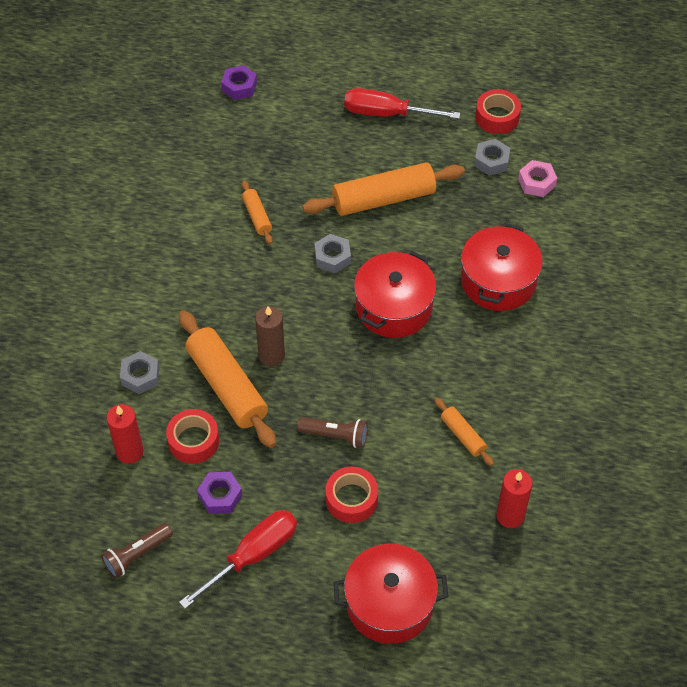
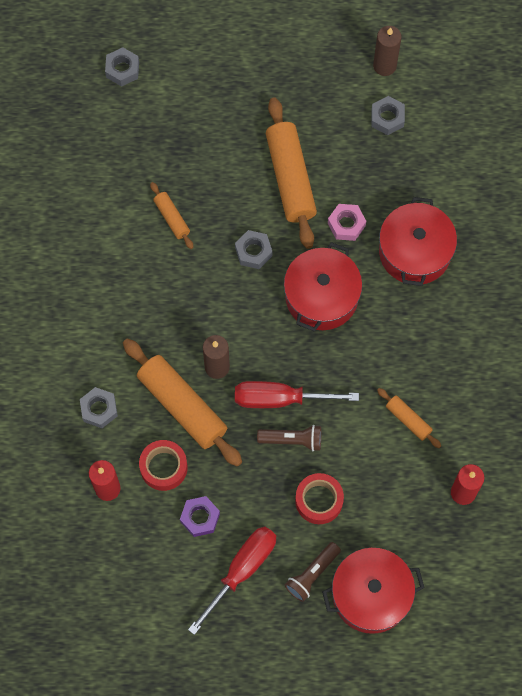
camera: 10 degrees left, 15 degrees up
(137, 555) = (138, 588): brown flashlight -> brown flashlight (312, 574)
(239, 87) = (122, 69): purple nut -> grey nut
(383, 199) = (290, 178): orange rolling pin -> orange rolling pin turned 75 degrees counterclockwise
(387, 113) = (275, 78): red screwdriver -> red screwdriver (280, 399)
(497, 117) = (384, 66): red tape -> brown candle
(536, 182) = (434, 136): pink nut -> pink nut (346, 224)

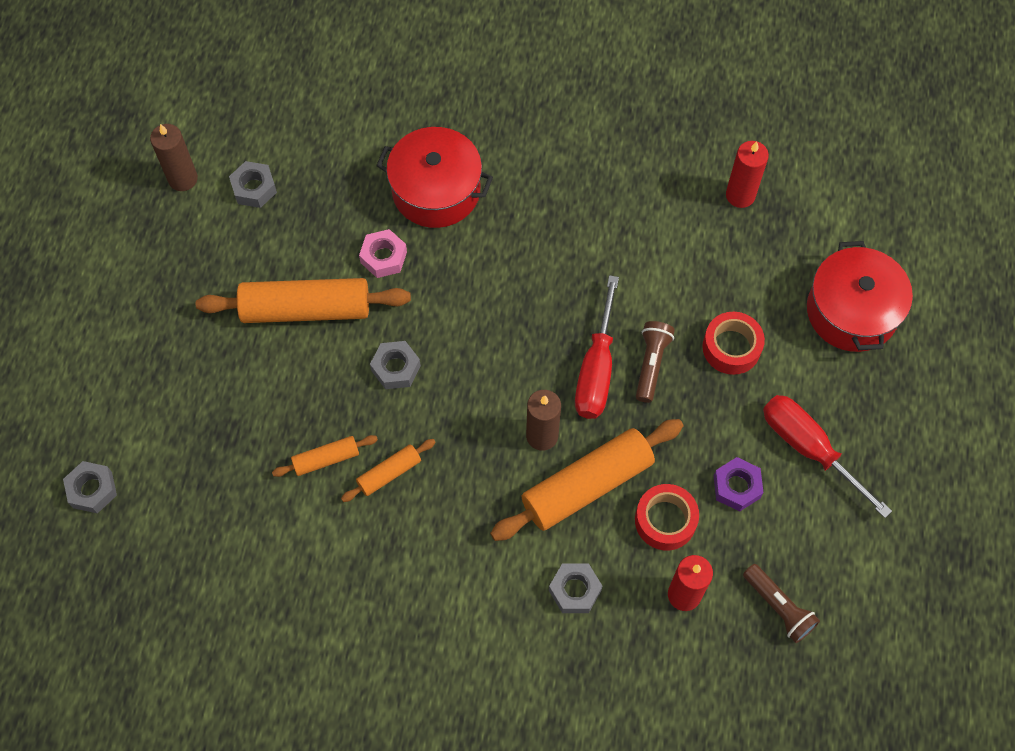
camera: 80 degrees left, 5 degrees down
(312, 574) = (821, 370): brown flashlight -> brown flashlight (778, 607)
(321, 296) = (472, 300): red pot -> none
(408, 420) = (645, 235): orange rolling pin -> orange rolling pin (389, 473)

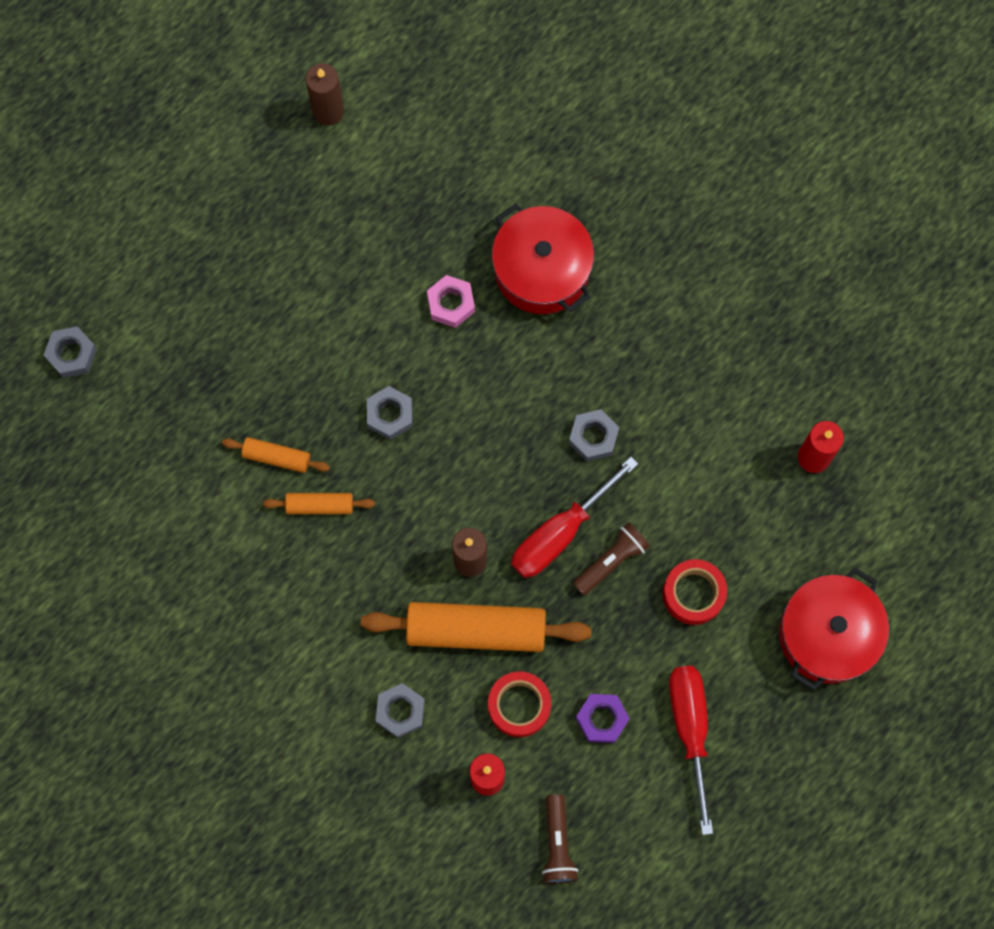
camera: 35 degrees right, 10 degrees up
(254, 188) = (383, 161): grey nut -> grey nut (593, 437)
(306, 309) = (351, 308): orange rolling pin -> none

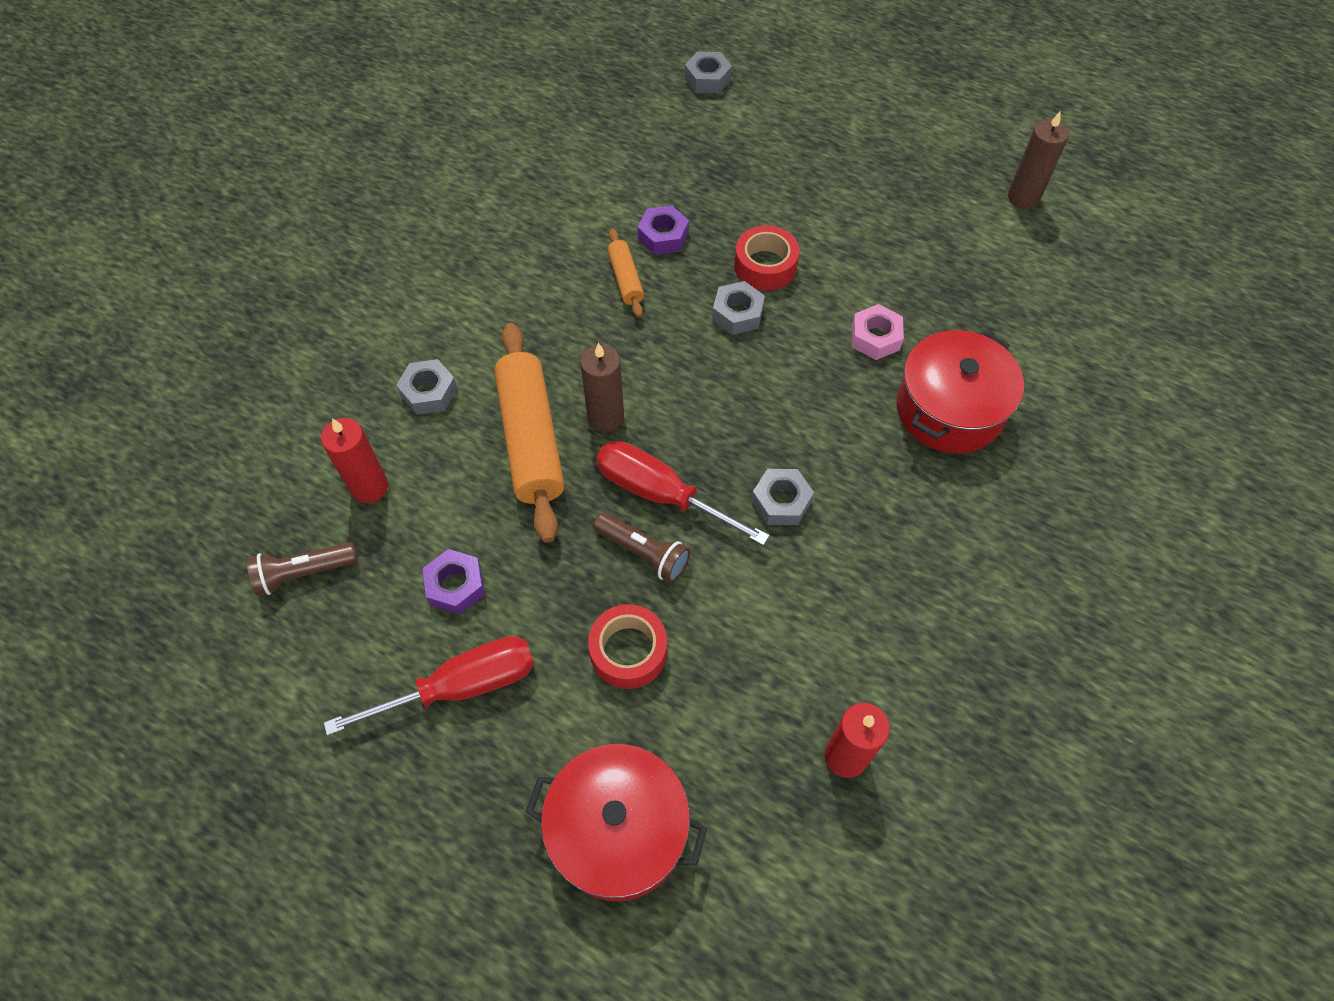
camera: 75 degrees right, 15 degrees down
(276, 457) = (663, 236): orange rolling pin -> purple nut
(519, 705) = (456, 498): red tape -> red tape (765, 266)

